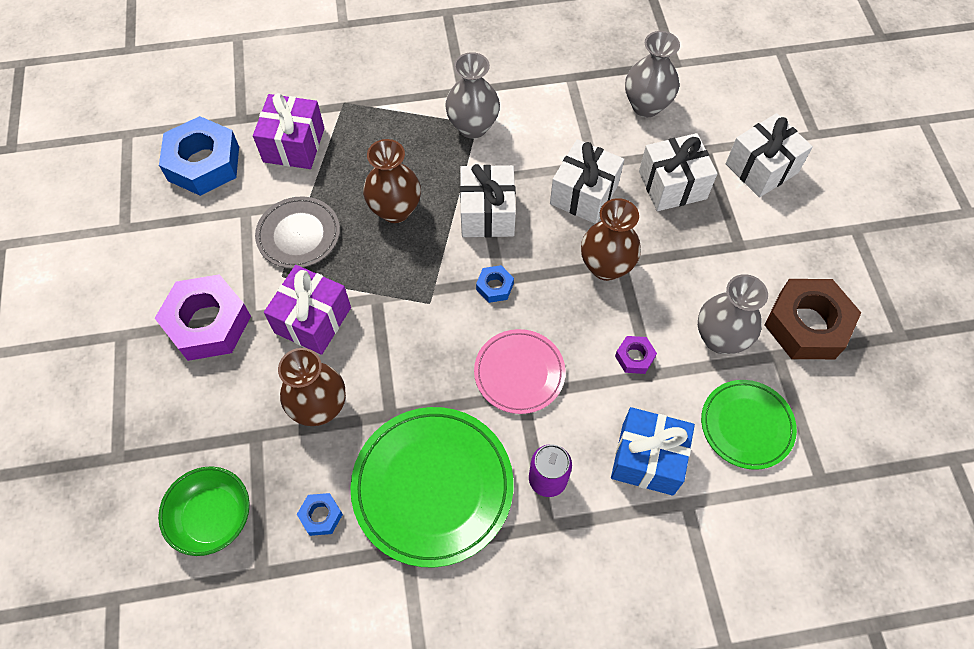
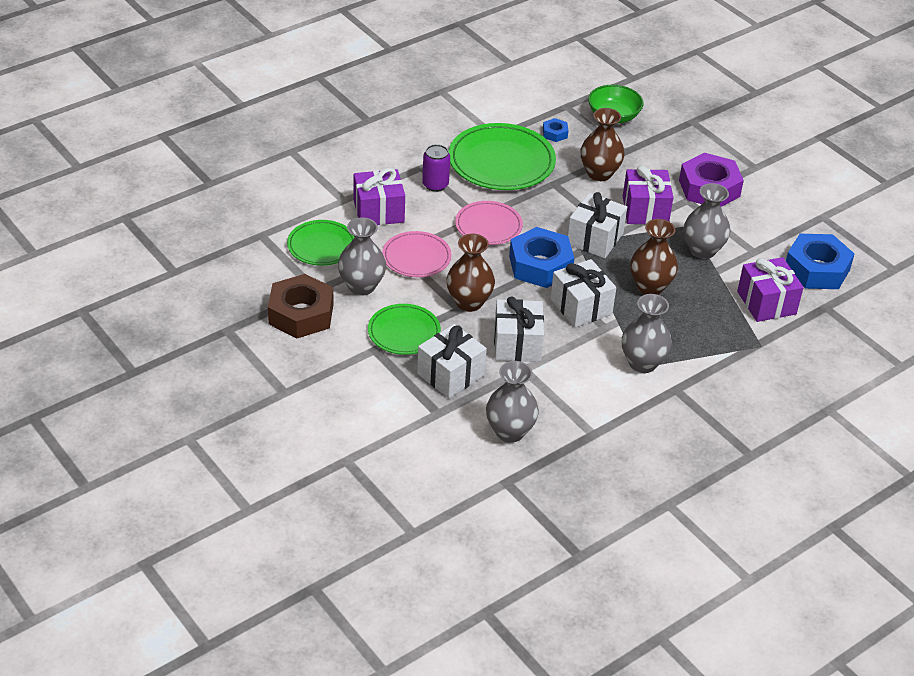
camera: 150 degrees right, 20 degrees down
(298, 235) = (702, 250): grey plate -> grey vase
(495, 287) = (540, 265): blue nut -> blue nut, size x2.21
(634, 357) = (416, 257): purple nut -> pink plate
(647, 459) = (378, 211): blue gift -> purple gift
(698, 254) = (404, 332): none -> green plate
(761, 168) = (382, 413): white gift -> white gift (595, 239)

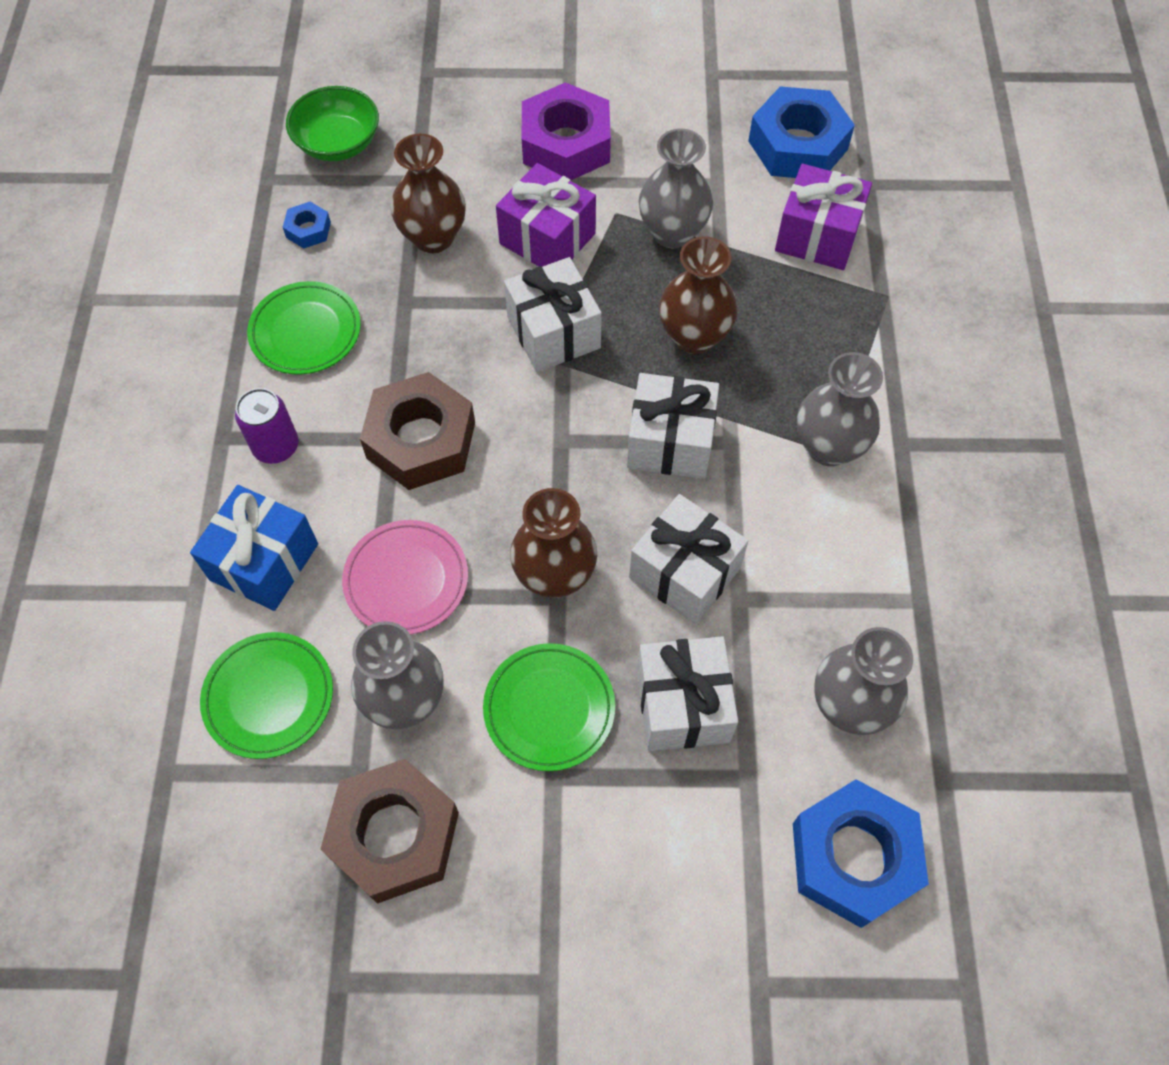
camera: 50 degrees left, 20 degrees up
(378, 211) = (264, 562): purple gift -> blue gift
(488, 226) = (421, 440): pink plate -> brown nut
(501, 162) = (305, 332): green plate -> green plate, size x0.60
(540, 265) = (552, 433): blue nut -> blue nut (853, 857)

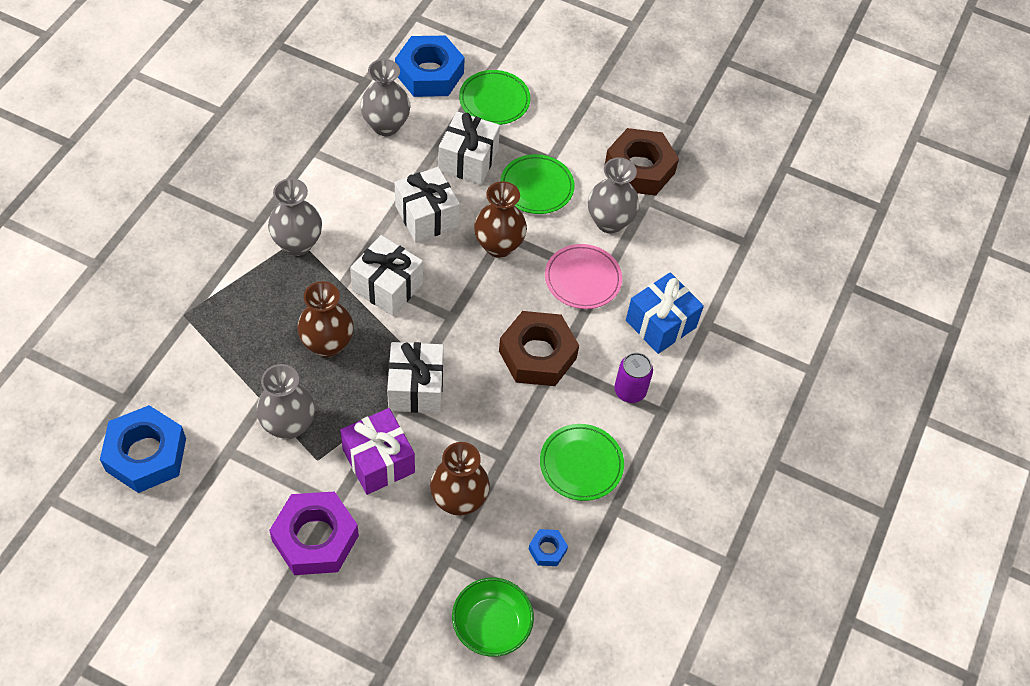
camera: 160 degrees left, 5 degrees down
(269, 697) = (681, 253): green plate -> green plate (494, 100)
(817, 236) = (193, 376): purple gift -> none

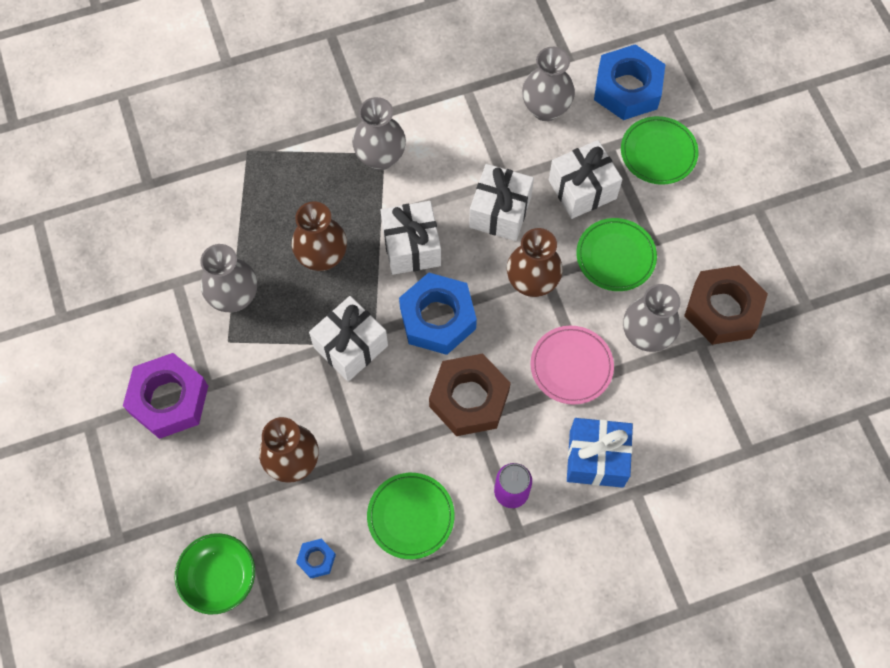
camera: 50 degrees right, 10 degrees up
(146, 455) = (123, 238): blue nut -> blue nut (437, 318)
(378, 461) = (268, 380): purple gift -> none

